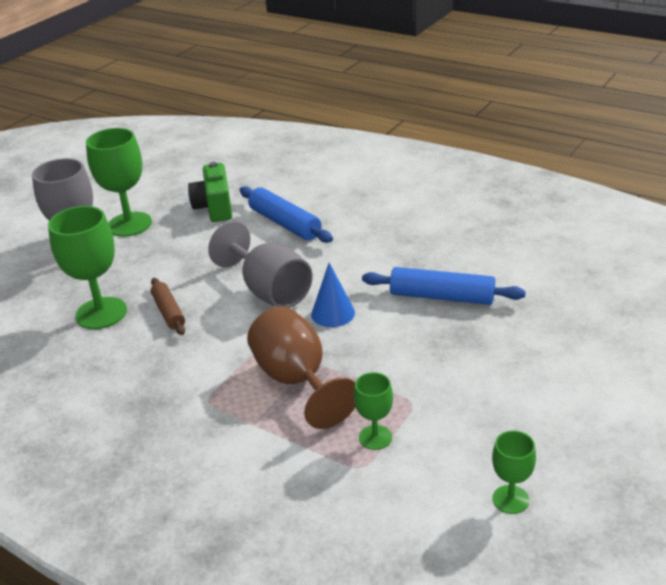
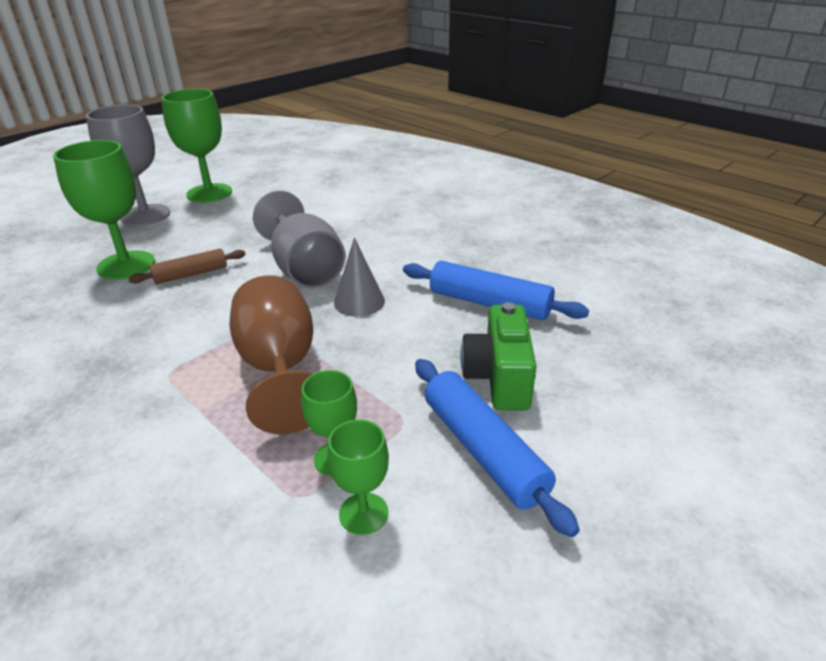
camera: 10 degrees right, 0 degrees up
(168, 312) = (191, 274): brown rolling pin -> brown rolling pin turned 75 degrees clockwise
(214, 207) = (296, 189): green camera -> green camera (499, 378)
(285, 223) = (355, 211): blue rolling pin -> blue rolling pin (483, 450)
(333, 313) = (359, 302): blue cone -> grey cone
(510, 499) = (486, 598): green goblet -> green goblet (363, 513)

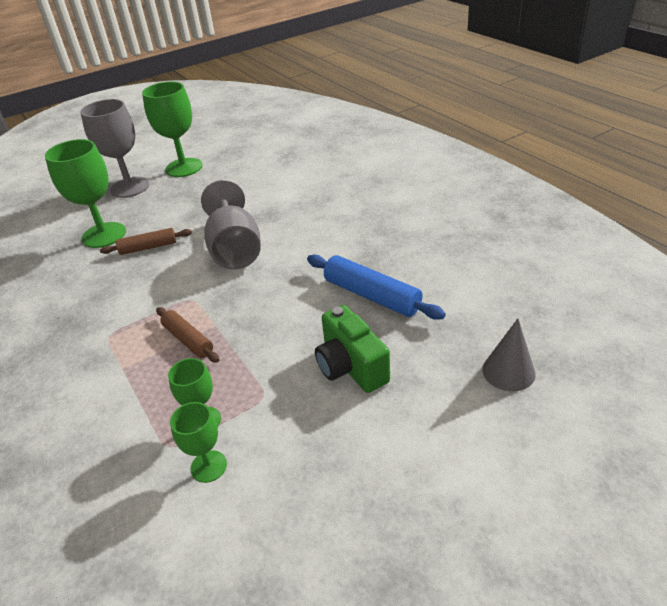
camera: 15 degrees right, 5 degrees up
(280, 369) = (188, 340): brown goblet -> brown rolling pin
(359, 302) = (267, 284): grey cone -> grey cone (508, 371)
(483, 450) = (314, 428): blue rolling pin -> none
(499, 378) = (351, 367): green camera -> green camera turned 45 degrees counterclockwise

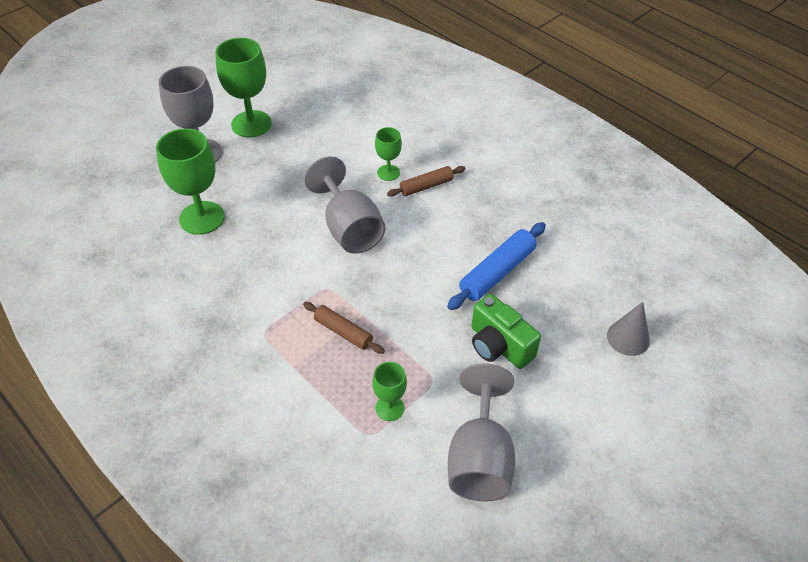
camera: 15 degrees left, 10 degrees up
(148, 247) = (257, 230): brown rolling pin -> brown rolling pin (426, 186)
(208, 466) = (409, 447): green goblet -> green goblet (388, 173)
(286, 489) = (479, 458): none -> grey goblet
(372, 295) = (497, 272): blue rolling pin -> blue rolling pin turned 75 degrees counterclockwise

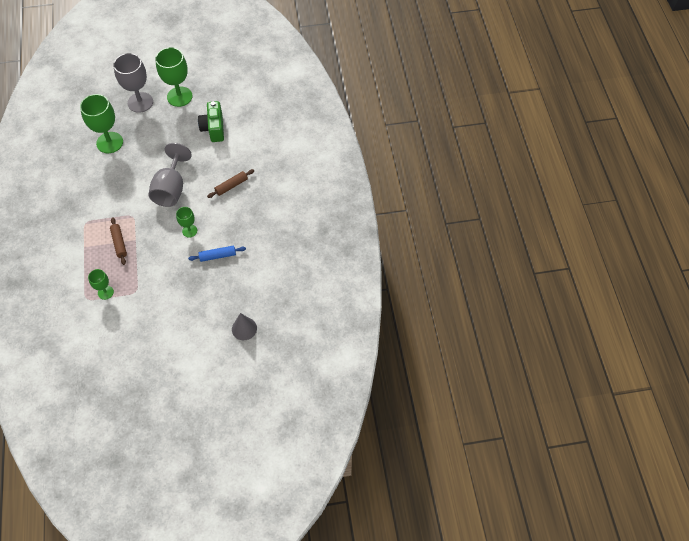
camera: 35 degrees right, 10 degrees up
(388, 173) = (220, 166): green goblet -> green goblet (189, 231)
(426, 186) = (231, 186): brown rolling pin -> brown rolling pin turned 45 degrees counterclockwise
(479, 458) = (121, 339): grey goblet -> none
(497, 272) = (217, 256): blue rolling pin -> blue rolling pin, size x0.64
(499, 346) = (180, 294): green camera -> green camera (214, 128)

